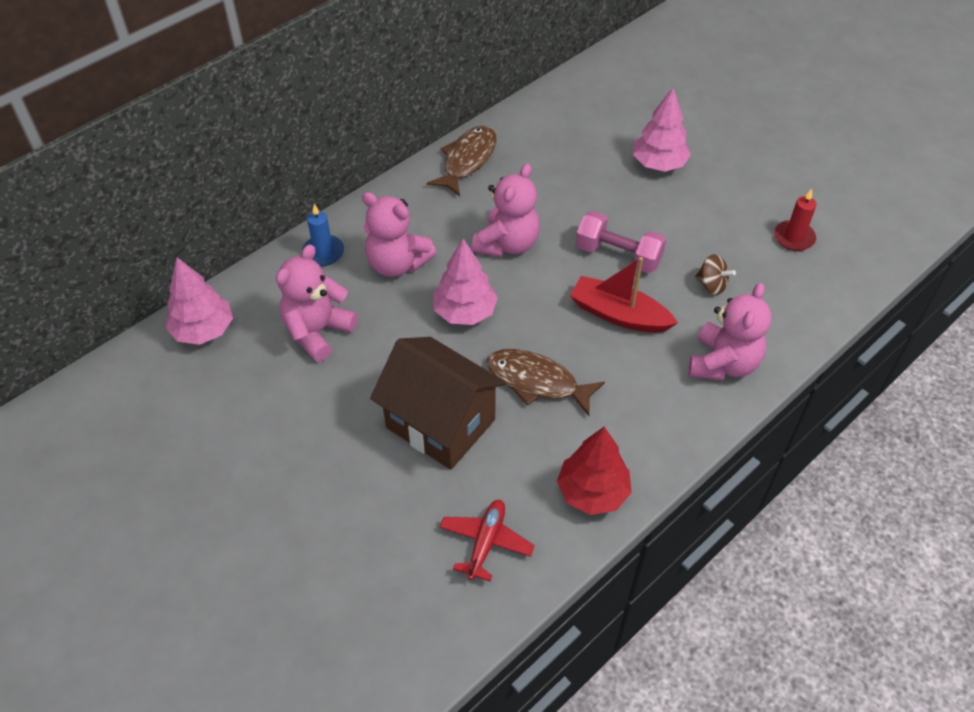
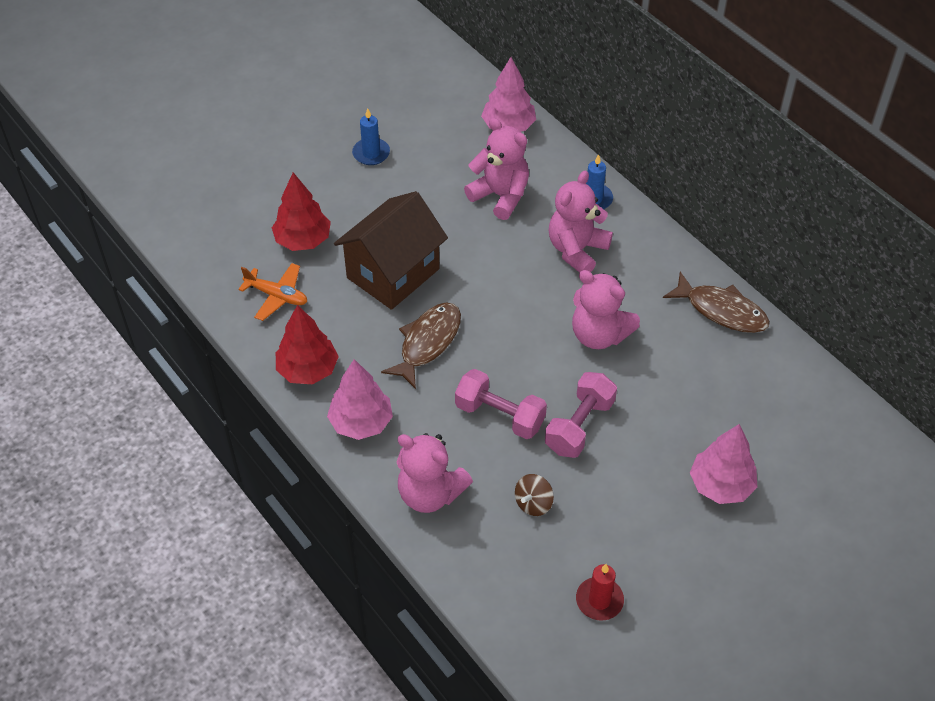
camera: 95 degrees right, 0 degrees up
(239, 468) = (371, 153): none -> blue candle
(392, 526) = (303, 240): none -> red tree
(465, 312) = (513, 296): pink tree -> pink tree (361, 422)
(486, 542) = (277, 296): red plane -> orange plane
(618, 315) = (500, 415): red boat -> pink dumbbell

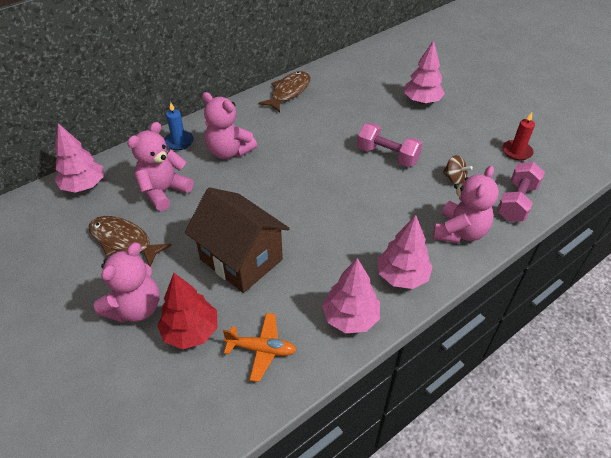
camera: 90 degrees left, 5 degrees down
(277, 296) = (261, 349): orange plane -> orange plane turned 75 degrees clockwise
(308, 370) = (350, 317): red tree -> pink tree
(371, 153) = (85, 280): blue candle -> none
(427, 343) = (318, 235): brown fish -> brown fish (124, 241)
(500, 415) = (384, 194): pink dumbbell -> pink dumbbell (516, 202)
(599, 335) = (309, 144): pink teddy bear -> pink teddy bear (135, 308)

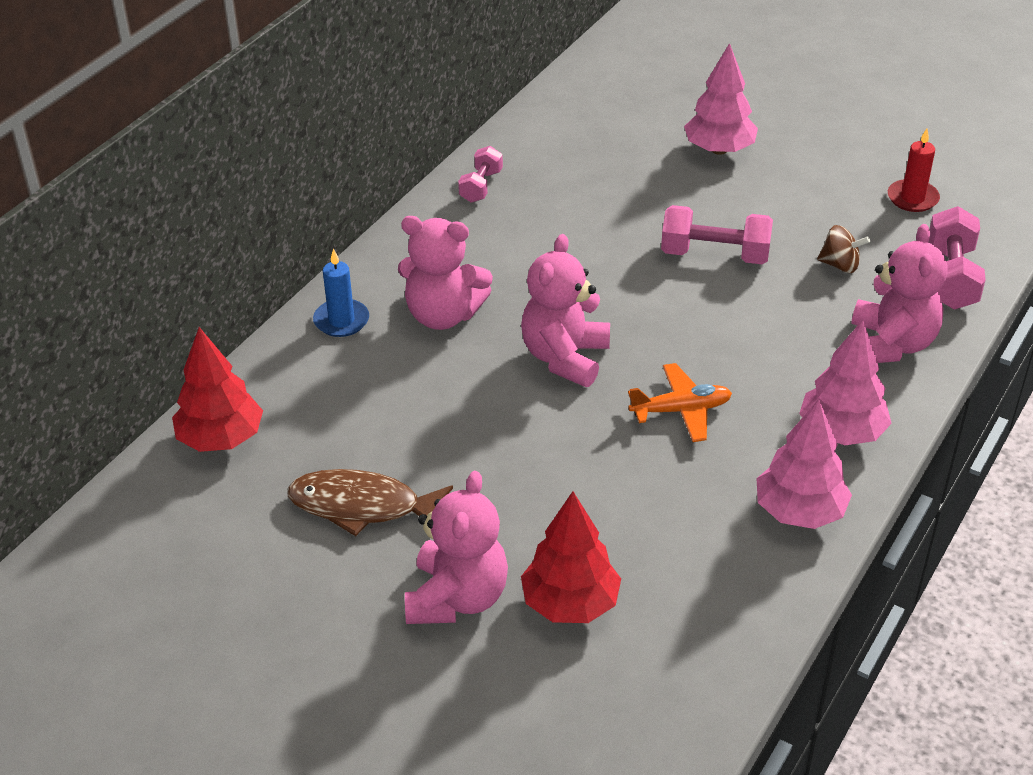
camera: 20 degrees left, 5 degrees down
(84, 186) = (221, 439): pink tree -> red tree
(164, 191) = (374, 410): pink teddy bear -> pink teddy bear (565, 357)
(241, 259) = (579, 479): brown house -> none
(261, 349) = (695, 594): orange plane -> orange plane (681, 410)
(289, 92) = (481, 186): brown fish -> pink dumbbell

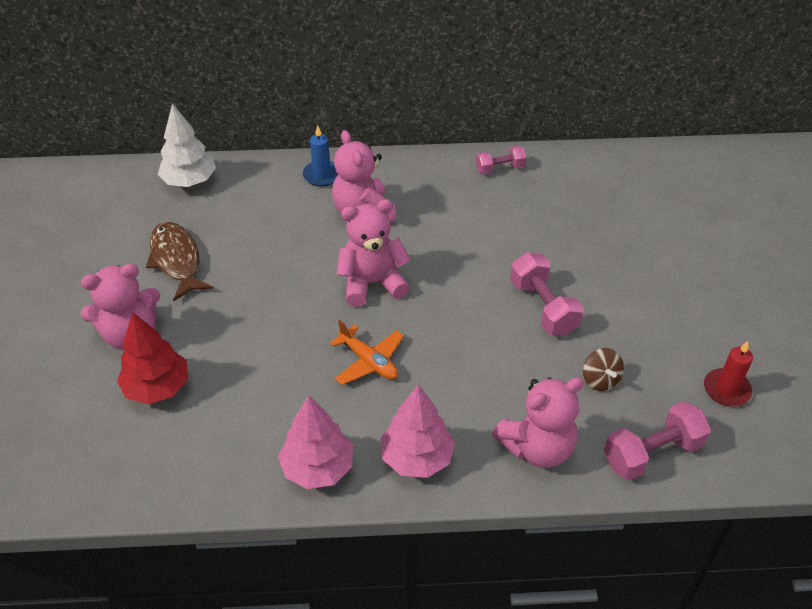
camera: 55 degrees right, 5 degrees up
(221, 439) = (189, 181): red tree -> white tree
(719, 149) = (662, 257): pink tree -> none

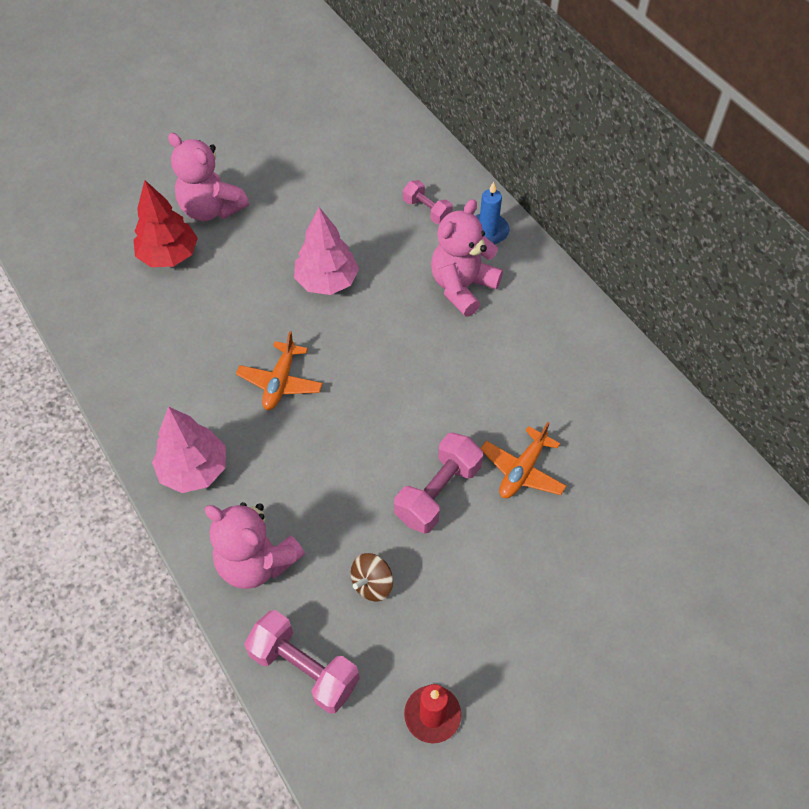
camera: 60 degrees right, 10 degrees up
(177, 260) = (309, 191): brown fish -> none
(189, 181) = (407, 146): white tree -> none
(318, 468) = (147, 403): pink tree -> pink tree (327, 281)
(372, 283) = (375, 338): pink teddy bear -> none
(500, 168) = (614, 367): pink dumbbell -> pink dumbbell (427, 210)
(553, 253) = (522, 470): none -> orange plane

